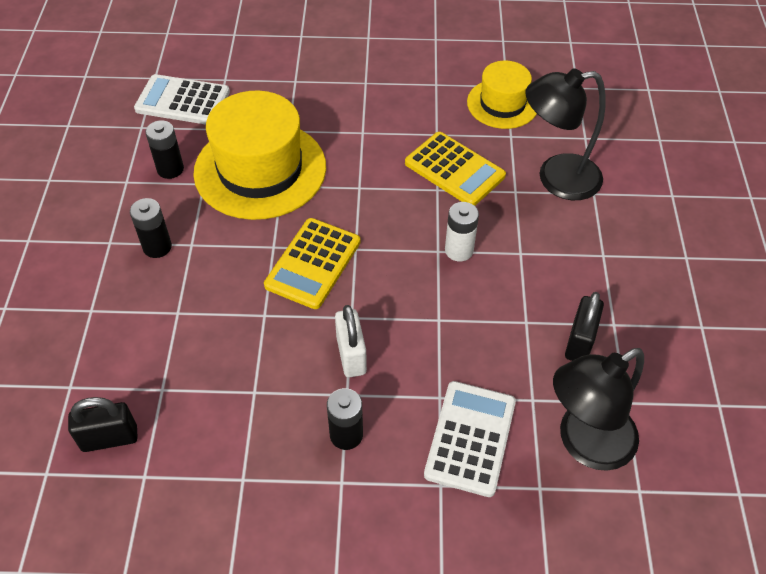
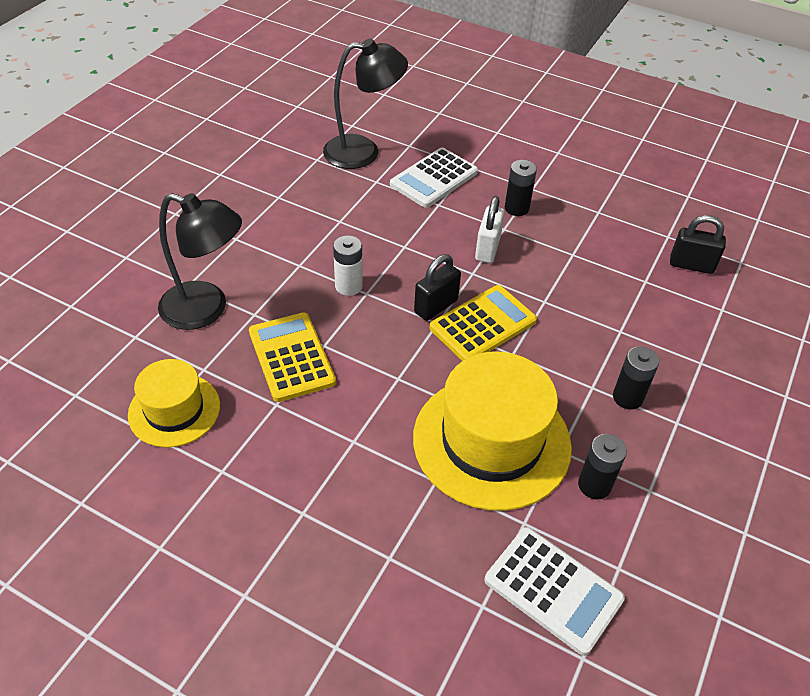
camera: 155 degrees left, 5 degrees down
(579, 342) = (313, 196): black padlock -> black padlock (436, 306)

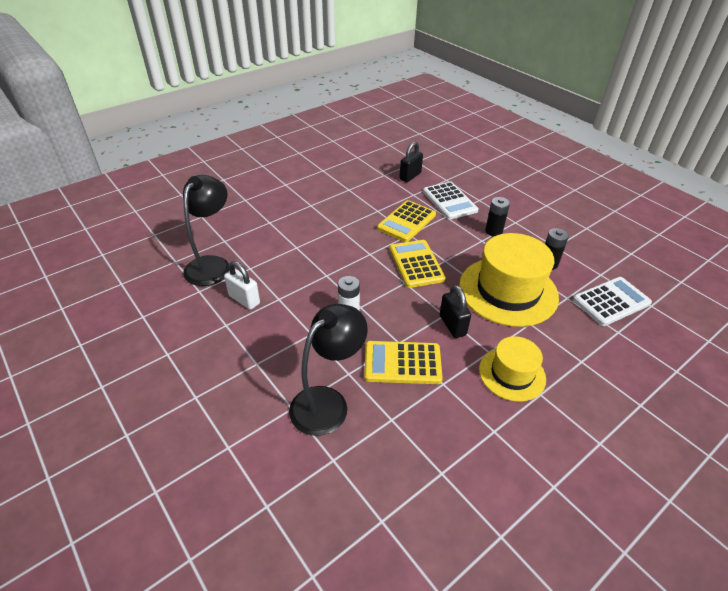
camera: 65 degrees left, 5 degrees down
(174, 410) = (426, 448): yellow hat -> yellow hat (512, 374)
(434, 178) = (269, 241): white calculator -> white calculator (449, 201)
(436, 306) = (390, 278): black padlock -> black padlock (452, 325)
(487, 249) = (352, 240): white padlock -> white padlock (244, 299)
(516, 208) = (324, 217): black battery -> none
(571, 290) = (406, 221): none -> yellow calculator

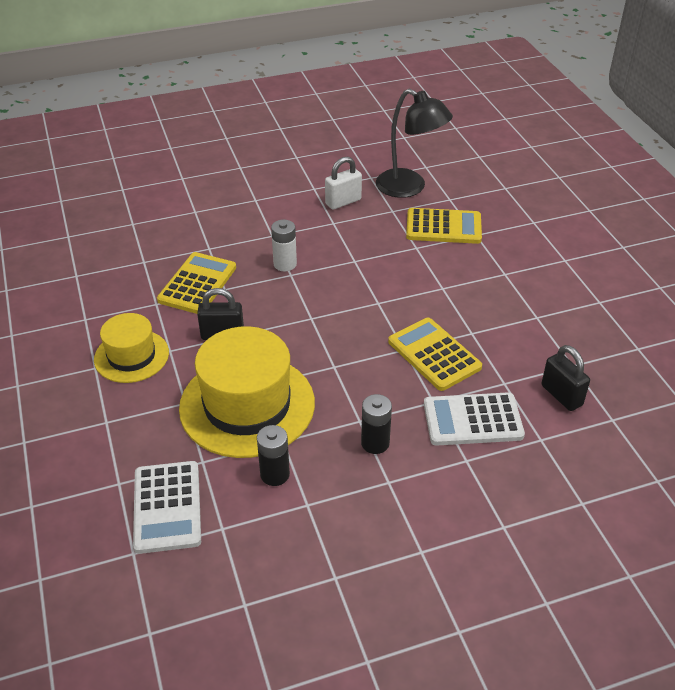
camera: 110 degrees right, 0 degrees up
(328, 402) = (186, 230): black lamp -> none
(416, 264) = (339, 337): yellow calculator -> yellow calculator (443, 227)

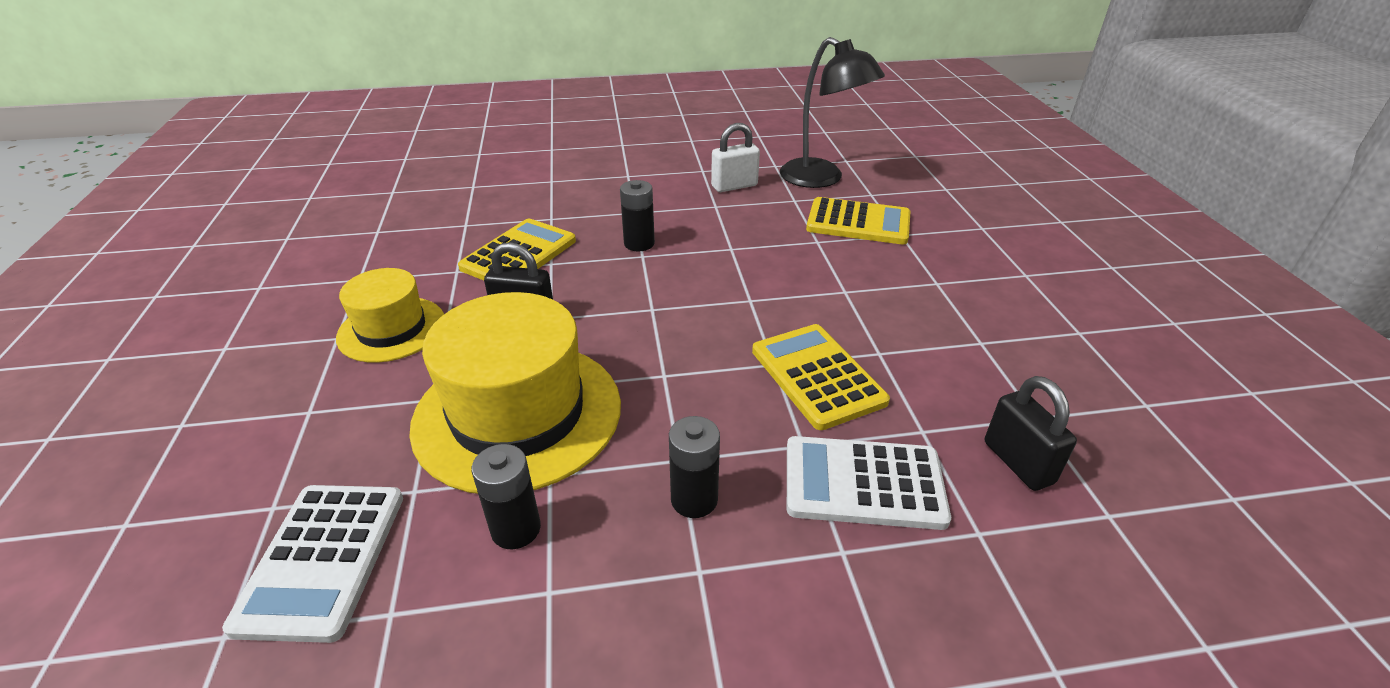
camera: 10 degrees right, 5 degrees down
(285, 264) = (639, 243): white battery -> black battery

